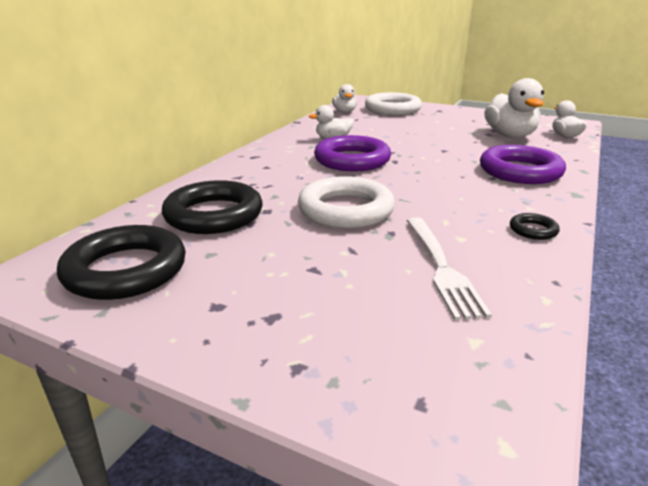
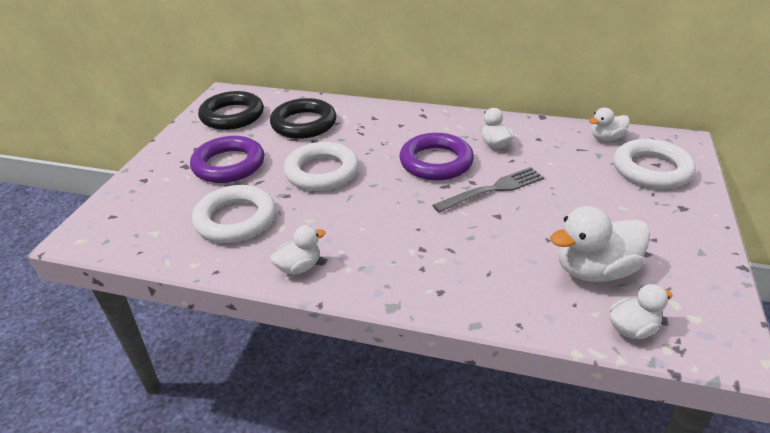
camera: 80 degrees right, 10 degrees up
(405, 147) = (493, 189): none -> grey fork
(441, 267) = (235, 219): white fork -> white ring
(520, 171) = (449, 270): purple ring -> purple ring (229, 165)
(533, 230) = (299, 267): black ring -> white duck

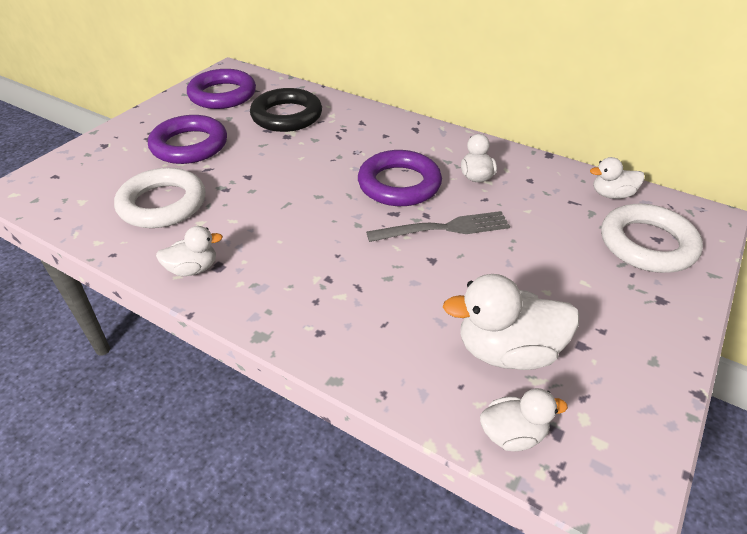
camera: 15 degrees right, 5 degrees up
(232, 116) = (222, 95): black ring -> purple ring
(322, 172) = (275, 171): white ring -> none

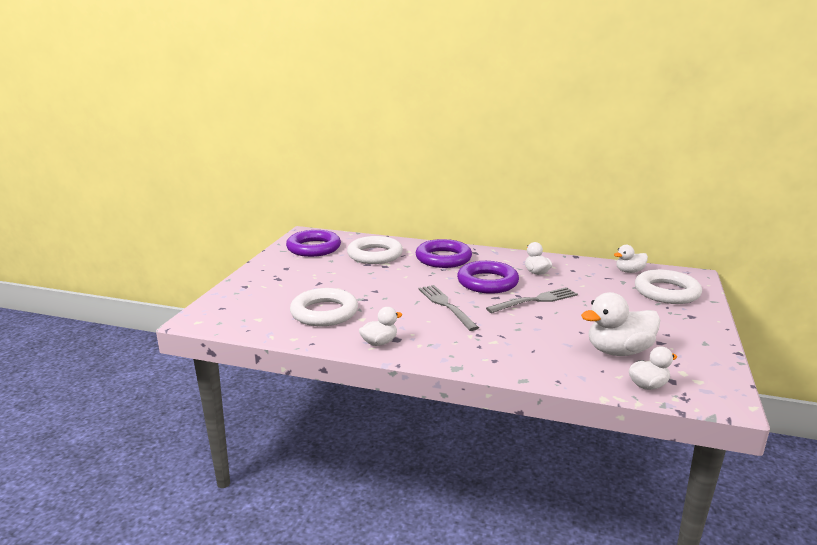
camera: 15 degrees left, 20 degrees down
(189, 145) = (314, 279): purple ring -> purple ring (443, 258)
(287, 116) = (375, 255): black ring -> white ring
(319, 218) = (446, 306): none -> grey fork

